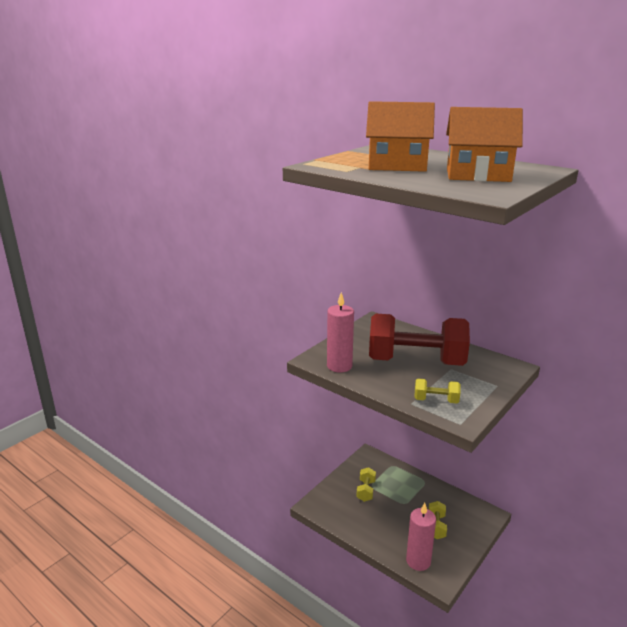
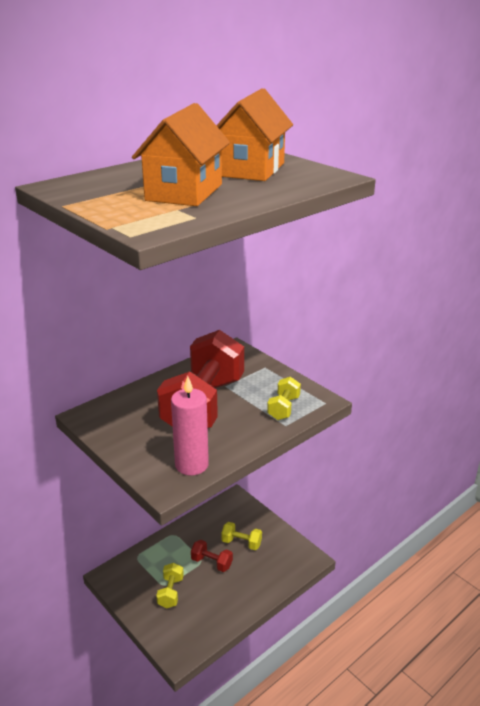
camera: 80 degrees left, 5 degrees up
(366, 491) = (171, 592): yellow dumbbell -> yellow dumbbell turned 75 degrees clockwise
(405, 510) = (211, 562): none -> red dumbbell
(418, 561) = (283, 570): pink candle -> none

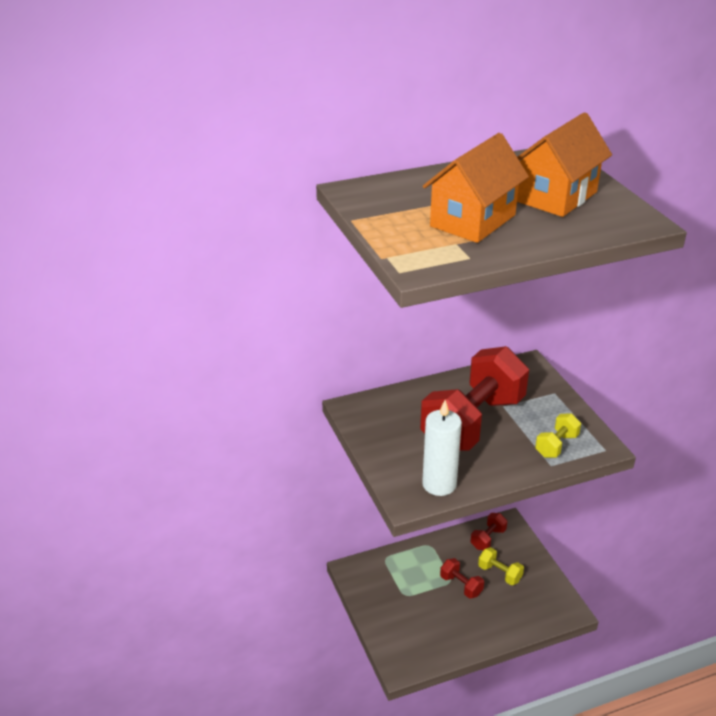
camera: 20 degrees right, 5 degrees up
(171, 592) = (409, 604): yellow dumbbell -> none
(191, 465) = (439, 484): pink candle -> white candle
(222, 516) = (488, 539): none -> red dumbbell

